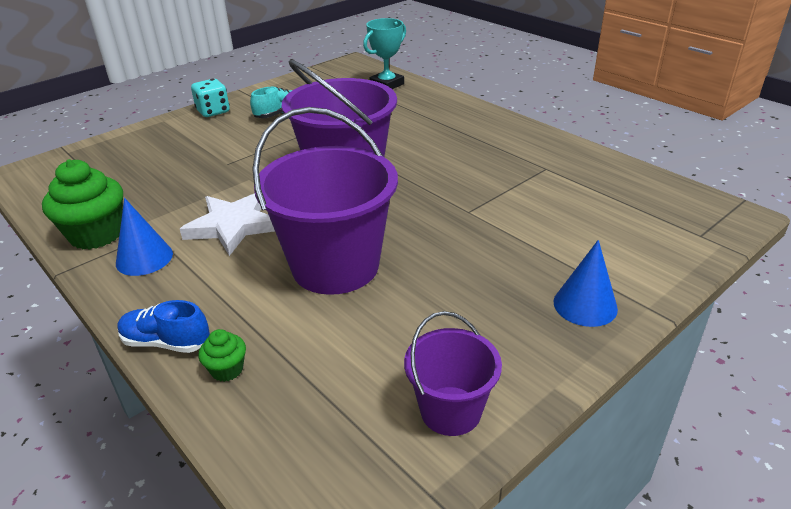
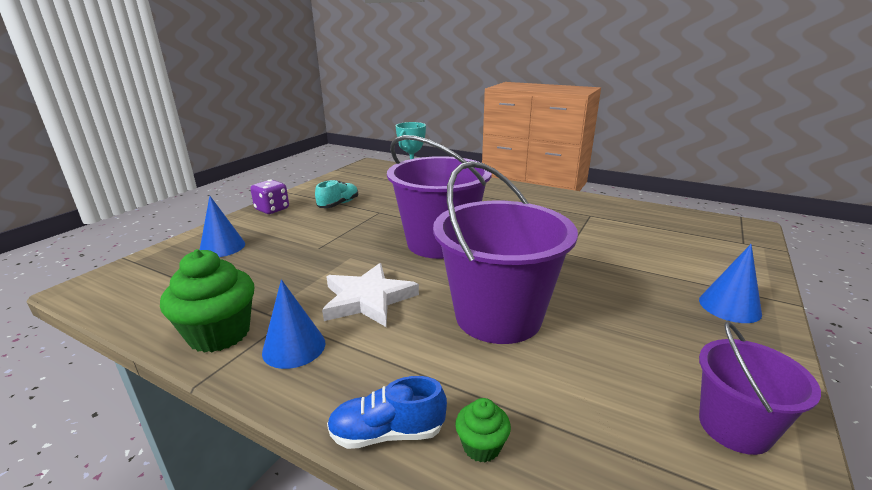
camera: 20 degrees left, 10 degrees down
(144, 149) = (222, 247): none -> blue cone
(213, 111) = (272, 209): turquoise dice -> purple dice

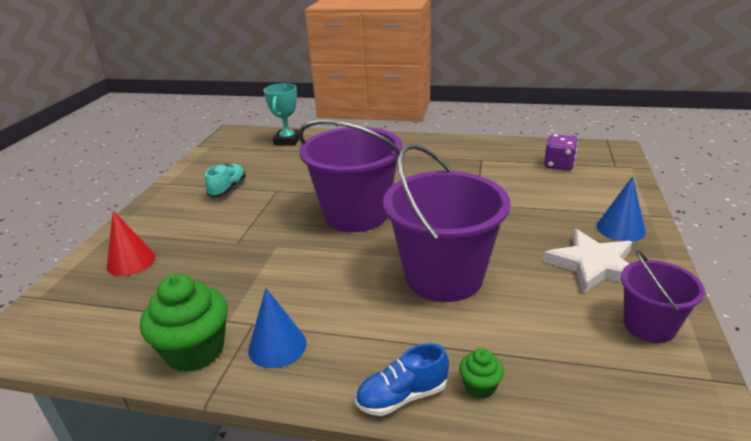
camera: 15 degrees left, 5 degrees up
(222, 247) = (131, 261): blue cone -> red cone
(272, 209) = (157, 207): purple dice -> purple dice (559, 165)
(368, 299) = (319, 285): white star -> white star (593, 265)

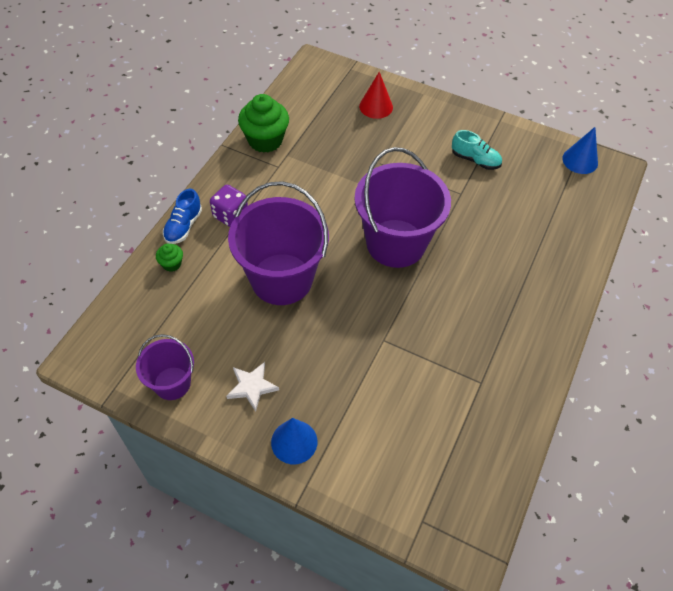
camera: 100 degrees right, 25 degrees up
(277, 346) = (251, 176): blue cone -> blue cone (580, 160)
(287, 141) = (581, 213): turquoise trophy -> none
(402, 396) = (183, 226): blue shoe -> blue shoe turned 150 degrees counterclockwise
(559, 165) = (443, 458): purple dice -> purple dice (230, 215)
(593, 265) = (252, 387): white star -> white star, size x0.63

